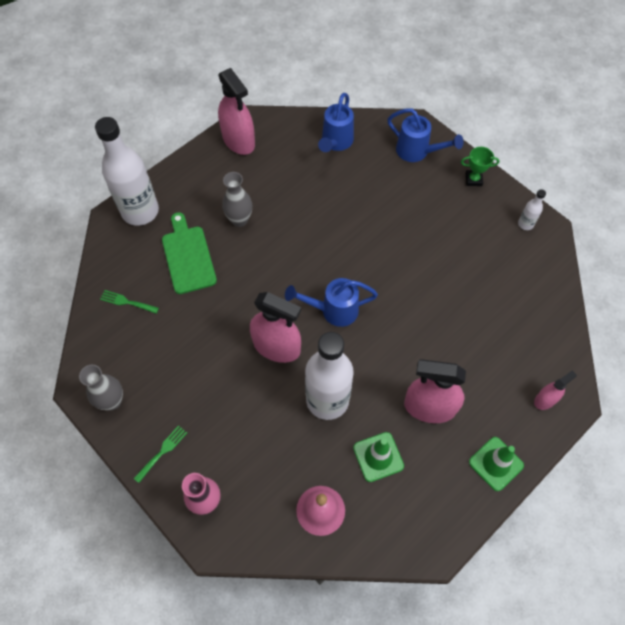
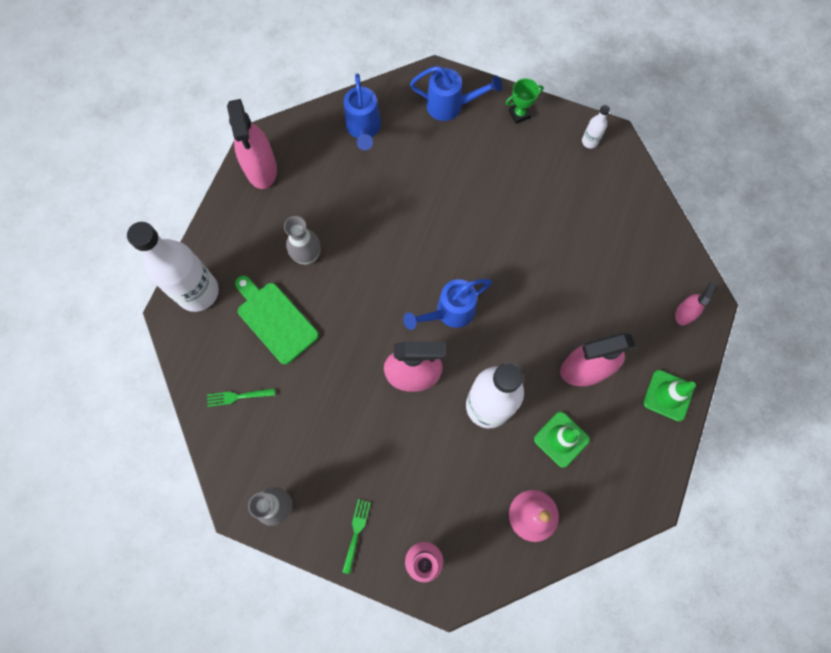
camera: 25 degrees left, 10 degrees up
(238, 140) = (261, 168): pink spray bottle -> pink spray bottle turned 45 degrees clockwise

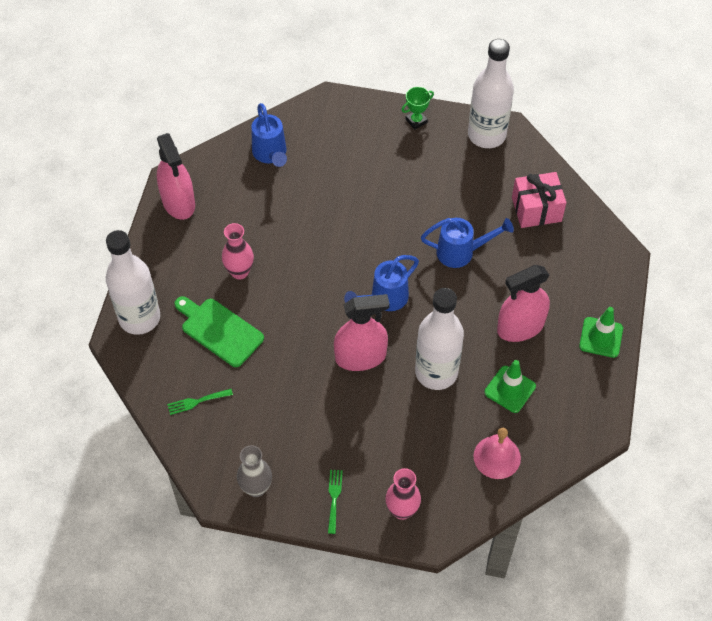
camera: 10 degrees left, 15 degrees down
(308, 257) = (239, 272): grey vase -> pink vase
(451, 106) = (350, 123): blue watering can -> blue watering can (462, 252)
(589, 141) = (486, 135): white bottle -> white bottle, size x2.40
(626, 235) = (536, 209): none -> pink gift
(684, 313) = (602, 266): pink spray bottle -> none

